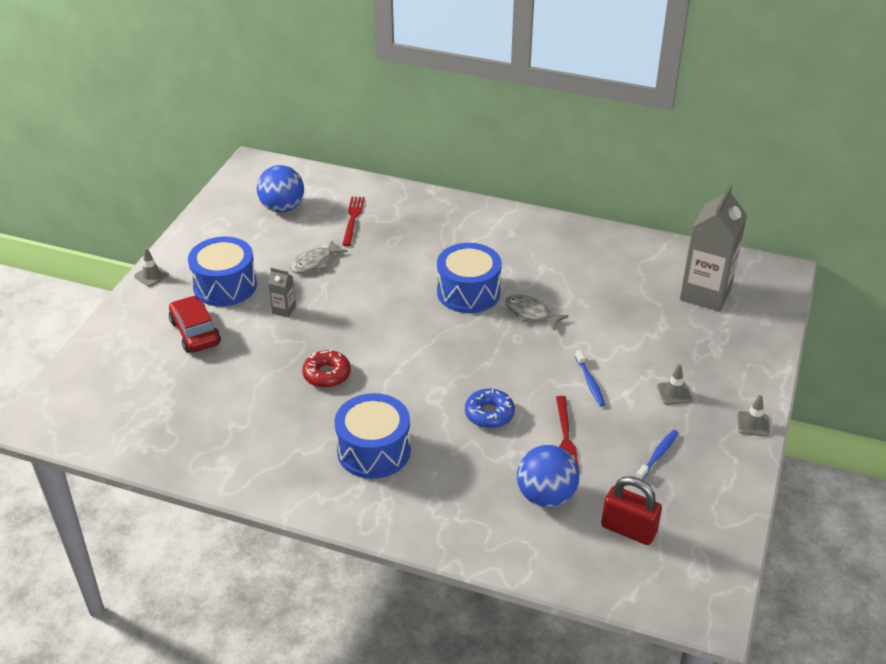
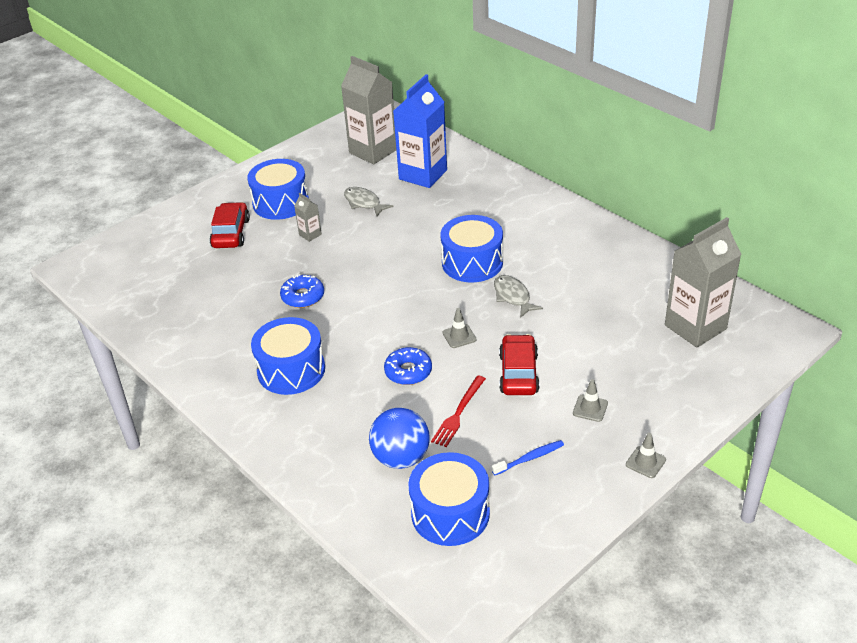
camera: 30 degrees right, 0 degrees up
(151, 275) = (233, 180): grey traffic cone -> grey traffic cone (459, 336)
(282, 208) = (373, 151): blue ball -> grey carton
(314, 263) = (364, 203): grey fish -> grey fish turned 60 degrees clockwise
(327, 374) = (303, 296): red donut -> blue donut
(353, 219) = (423, 175): red fork -> blue carton
(590, 382) = (518, 373): blue toothbrush -> red car
(628, 529) = (450, 513): red padlock -> blue drum

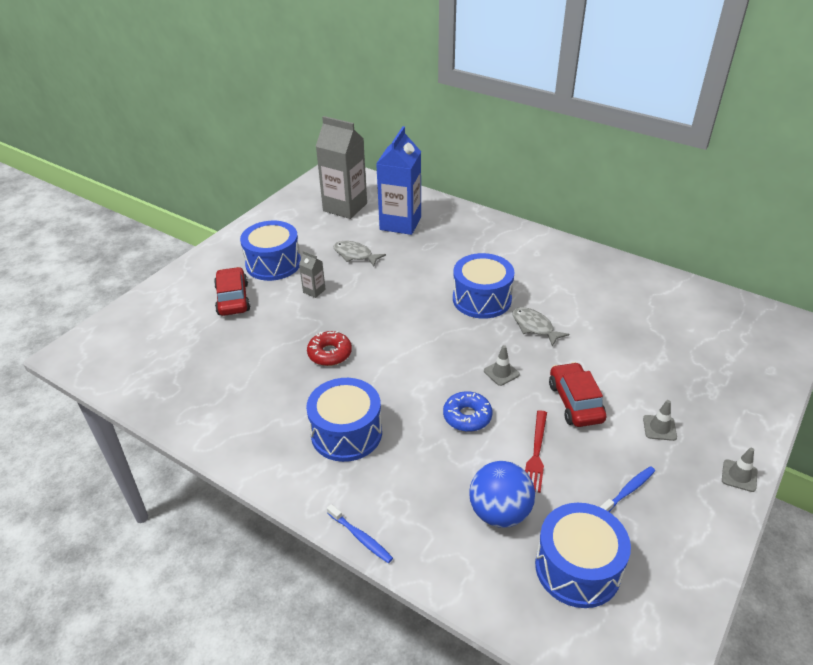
camera: 15 degrees left, 0 degrees up
(270, 458) = (361, 537): none -> blue toothbrush
(303, 296) = (330, 353): blue donut -> red donut
(695, 327) = (712, 334): grey carton -> none

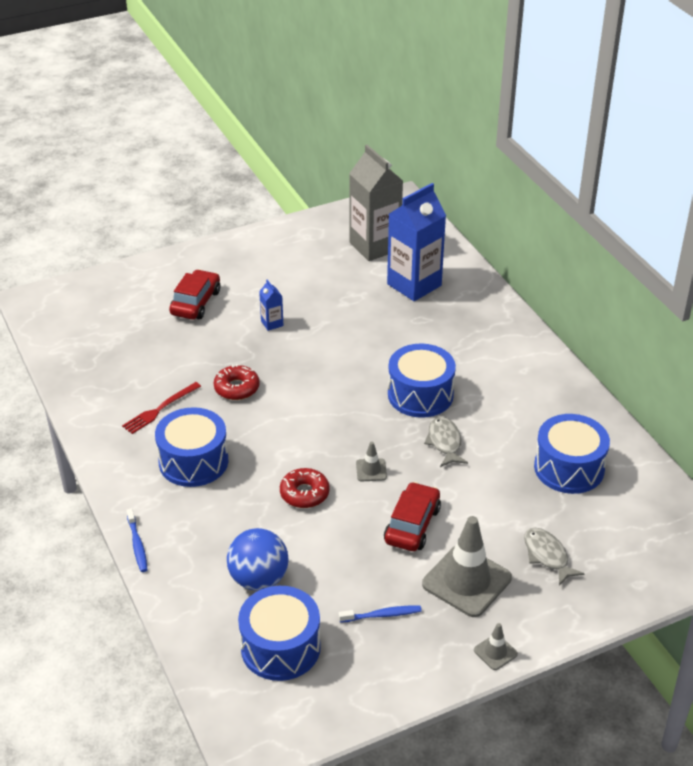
camera: 30 degrees right, 0 degrees up
(273, 263) = (258, 281): blue drum -> blue drum (569, 468)
(314, 291) = (272, 323): grey carton -> blue carton
(355, 255) = (340, 302): grey fish -> grey fish (547, 556)
(467, 416) = (304, 493): blue donut -> red donut
(536, 453) = (334, 550): red fork -> red fork (160, 409)
(659, 428) = (466, 581): grey traffic cone -> grey traffic cone, size x2.18

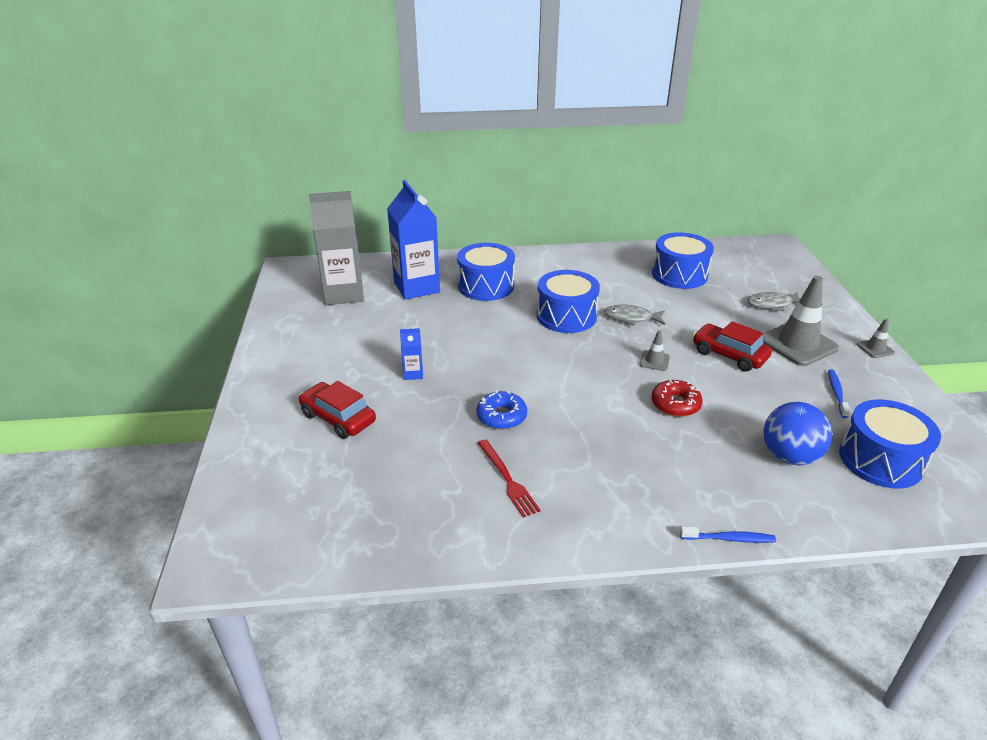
camera: 70 degrees left, 5 degrees down
(193, 461) = (605, 469): blue drum -> blue drum (486, 286)
(236, 388) = (501, 416): red donut -> blue donut

